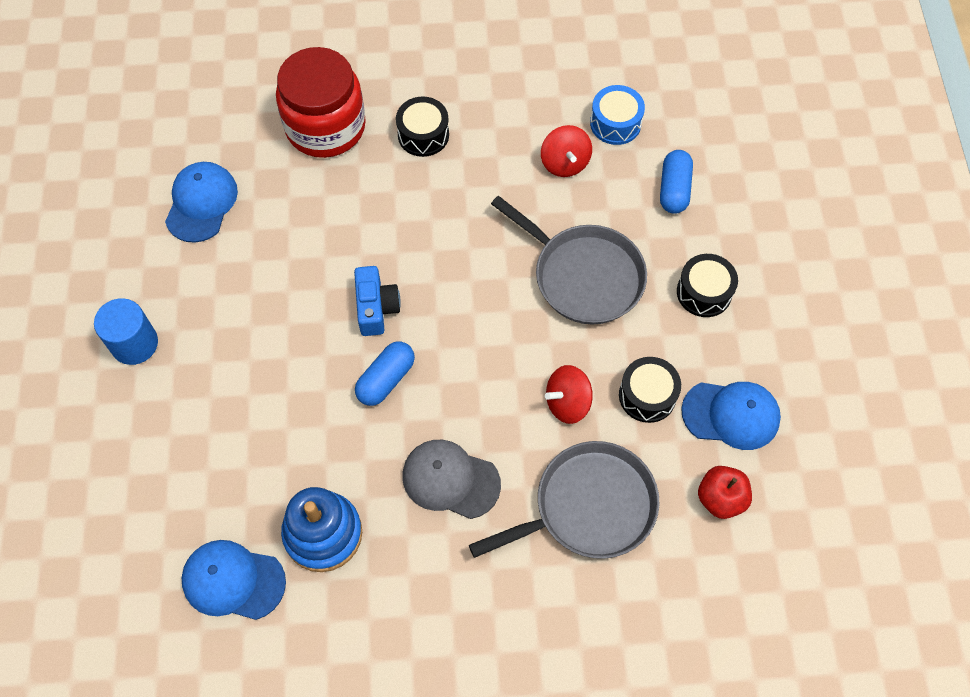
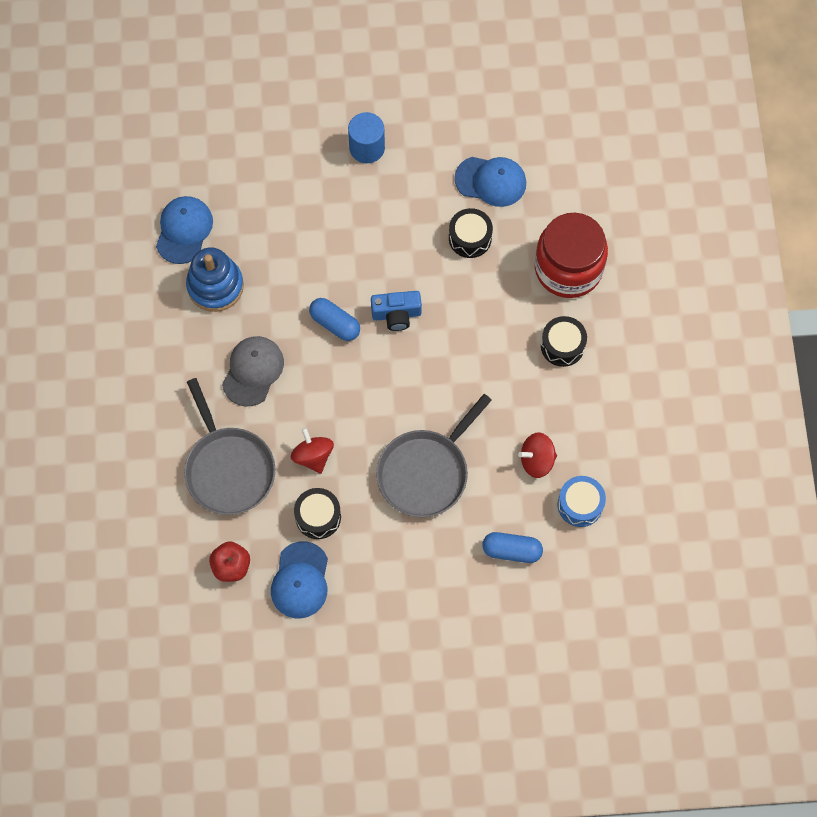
camera: 90 degrees right, 5 degrees up
(704, 292) = (410, 568): black drum -> black drum (470, 238)

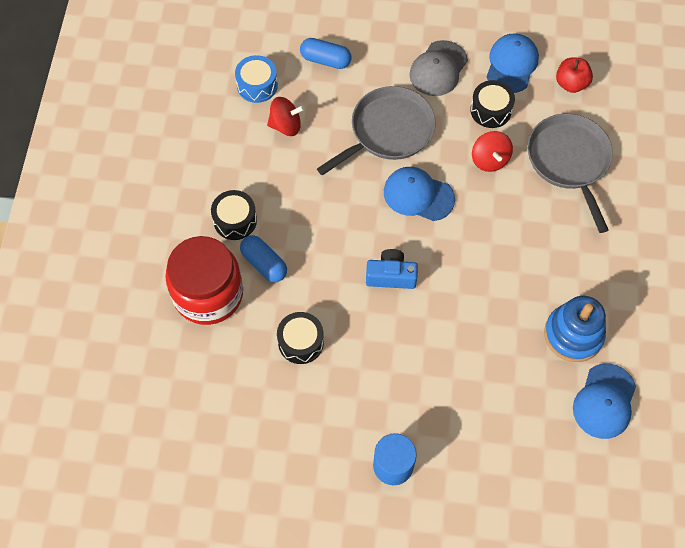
camera: 170 degrees left, 5 degrees down
(253, 371) = (540, 244): grey cap -> grey cap (438, 69)
(335, 324) = (454, 276): blue capsule -> blue capsule (264, 264)
(491, 181) = (264, 402): blue cap -> blue cap (418, 195)

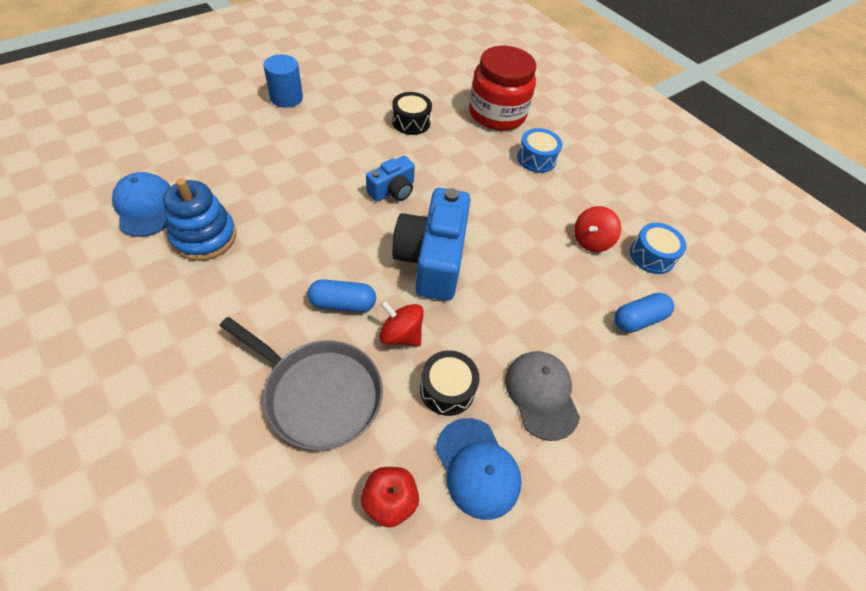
camera: 130 degrees right, 10 degrees down
(235, 220) = (536, 159): black drum -> blue drum
(264, 264) = (486, 147): blue capsule -> blue capsule (343, 303)
(388, 131) = (514, 295): grey pan -> none
(418, 195) = (432, 259): blue cap -> blue camera

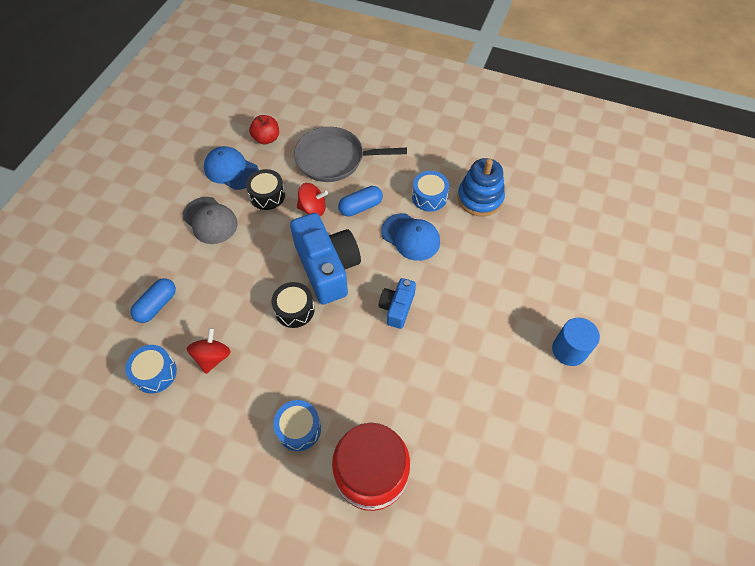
camera: 155 degrees right, 5 degrees up
(145, 207) = (536, 195): blue cap -> blue cap (410, 237)
(255, 270) = (429, 197): none -> blue drum
(411, 122) = (442, 397): black drum -> black drum (294, 310)

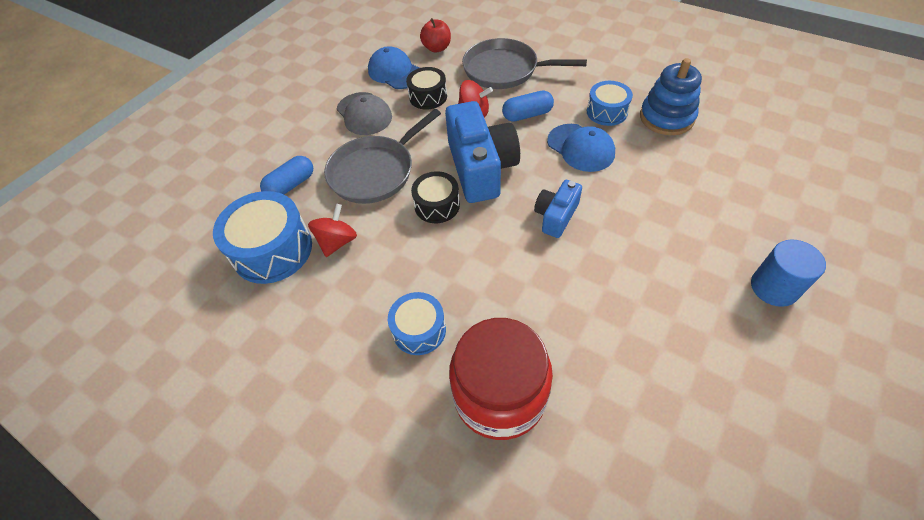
camera: 15 degrees right, 5 degrees down
(155, 373) = (272, 250): blue drum -> blue drum, size x1.67
(233, 282) = (375, 172): none -> grey pan

